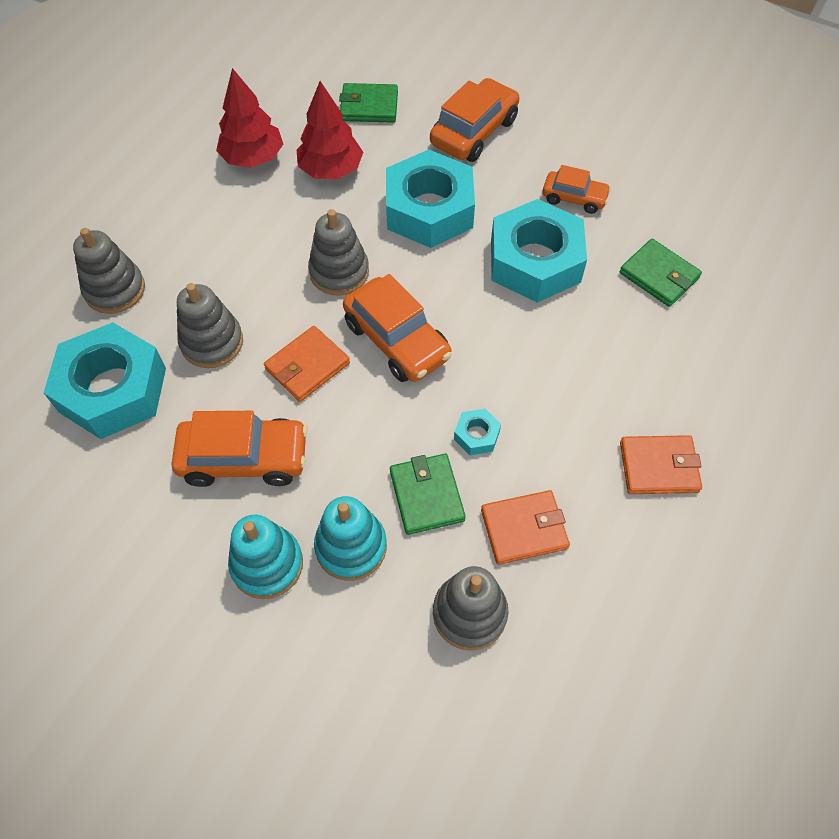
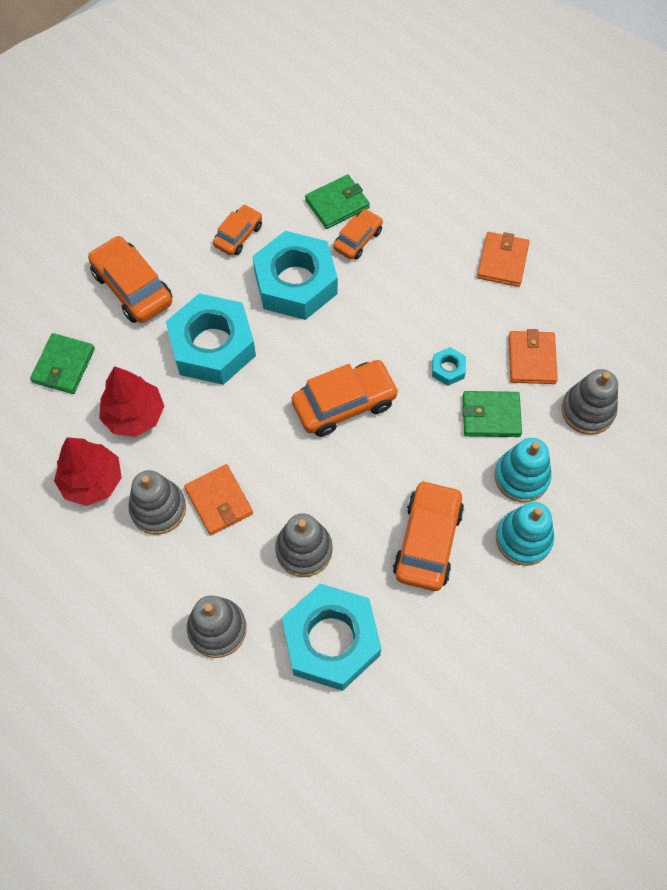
camera: 75 degrees left, 5 degrees up
(307, 366) = (351, 477): orange wallet -> orange wallet (219, 501)
(339, 272) = (259, 433): grey stacking toy -> grey stacking toy (158, 508)
(619, 306) = (358, 239): none -> orange car

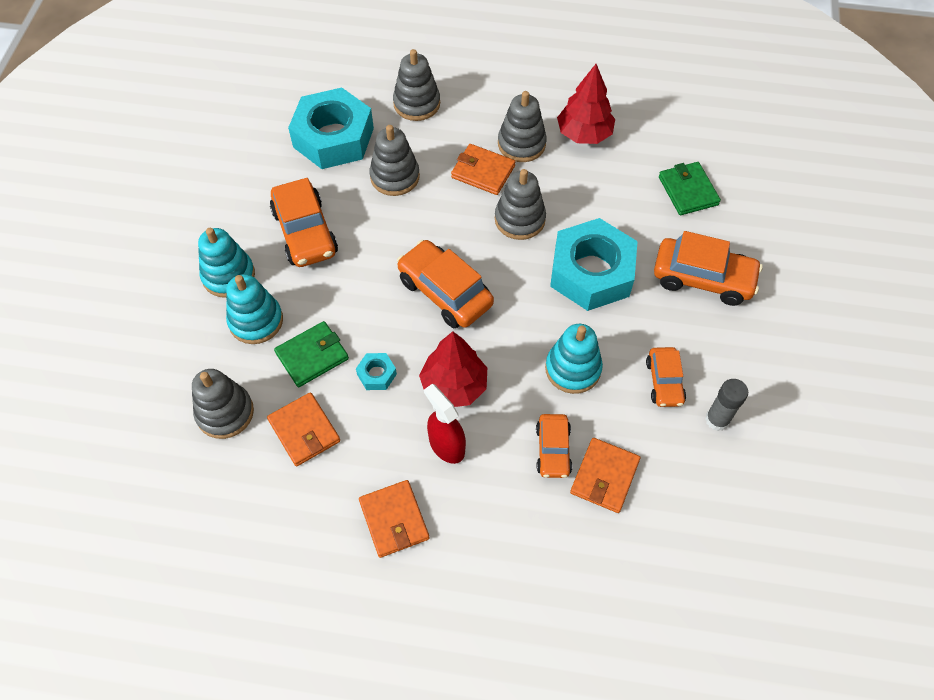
camera: 145 degrees right, 5 degrees down
(134, 415) = (599, 189): red tree -> red tree (454, 386)
(227, 192) = (717, 420): none -> grey glue stick
(228, 430) = (519, 219): none -> grey stacking toy
(295, 283) = (573, 369): turquoise nut -> turquoise stacking toy
(337, 204) = (604, 476): green wallet -> orange wallet
(344, 404) = (445, 292): orange car -> orange car turned 105 degrees clockwise
(431, 286) = (446, 445): none -> red spray bottle

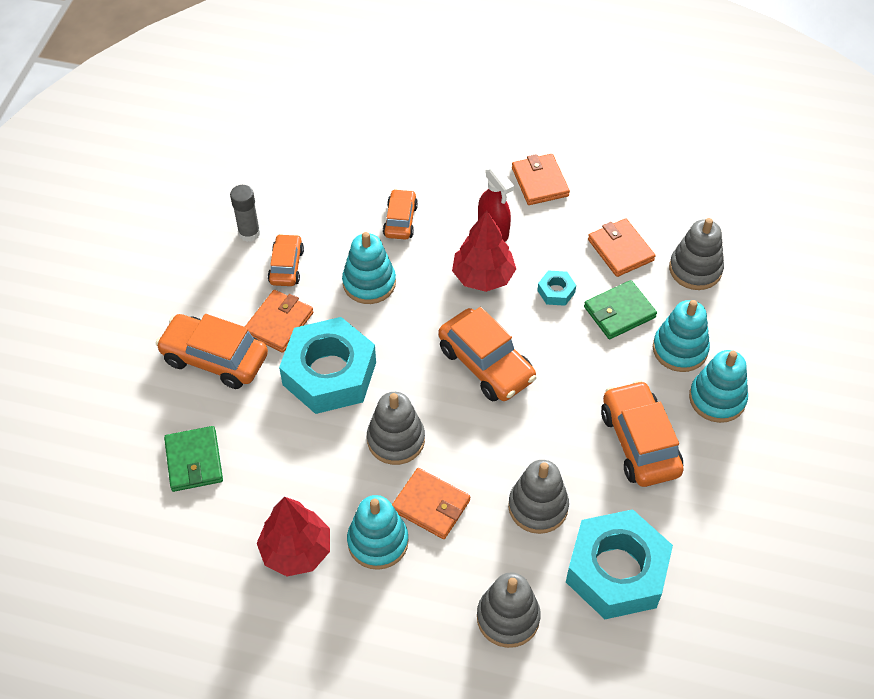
camera: 175 degrees left, 5 degrees down
(521, 144) = (378, 542): grey stacking toy -> turquoise stacking toy
(604, 476) = (360, 199): orange wallet -> orange wallet (279, 323)

